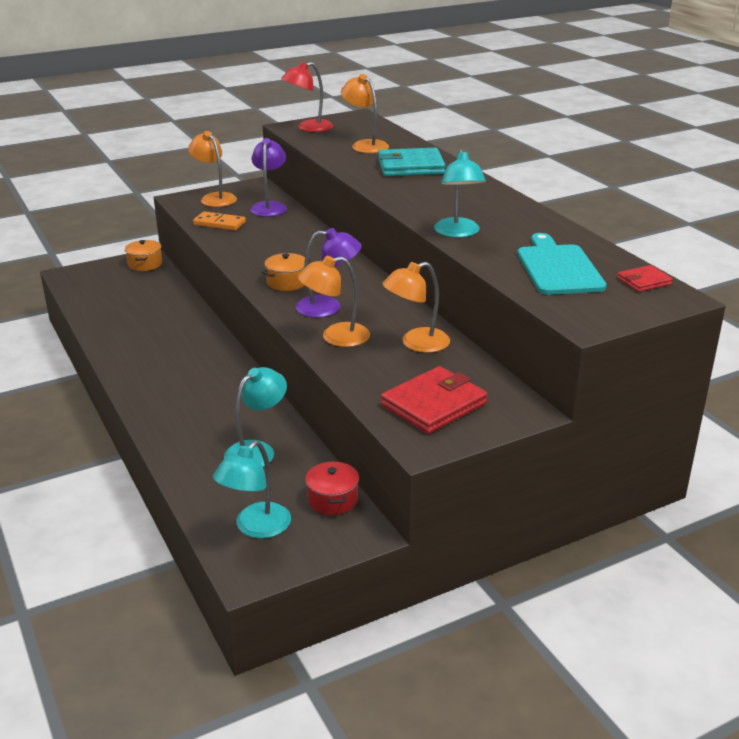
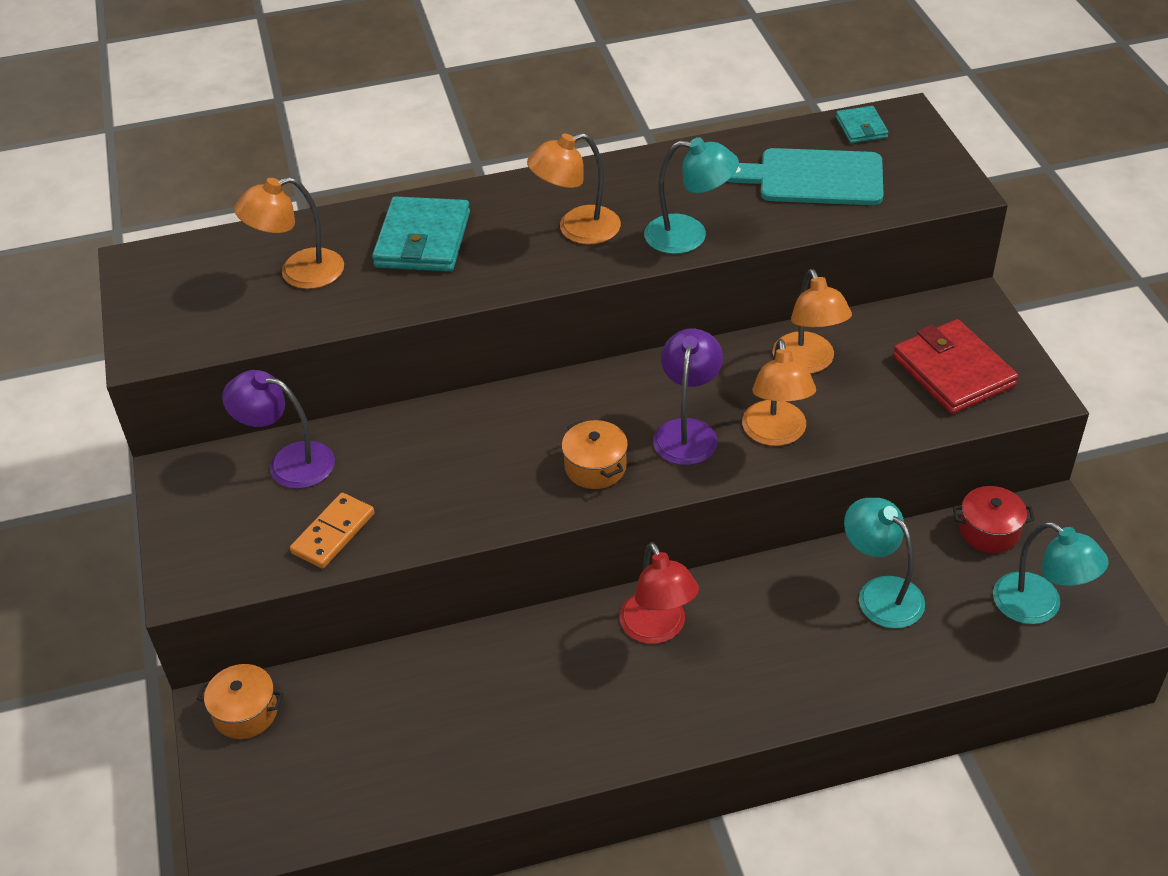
camera: 75 degrees left, 15 degrees up
(215, 198) = (208, 534): orange lamp -> orange lamp (577, 229)
(308, 128) = (170, 328): red lamp -> red lamp (658, 629)
(644, 281) = (861, 128): red wallet -> turquoise wallet

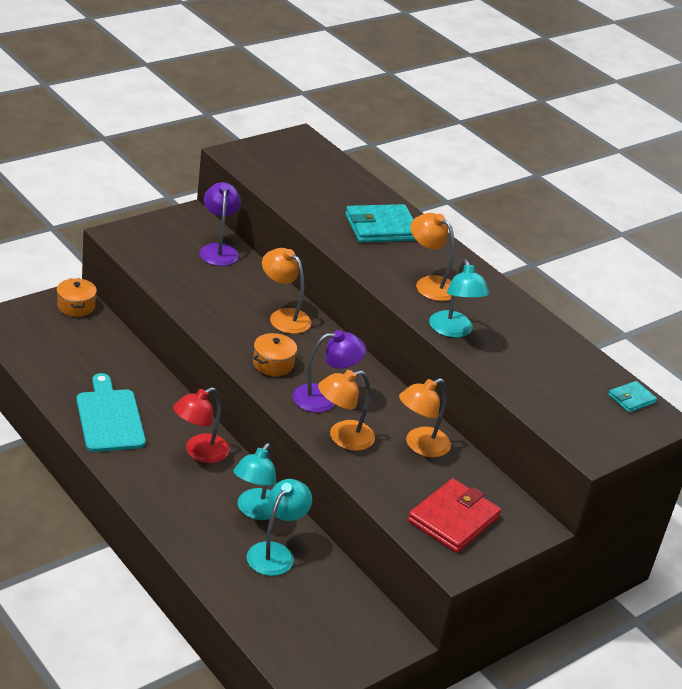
camera: 60 degrees right, 10 degrees down
(299, 273) = (324, 190): orange lamp -> orange lamp (283, 317)
(333, 533) = (173, 275): orange domino -> none
(814, 178) = (554, 381): turquoise cutting board -> turquoise cutting board (109, 418)
(989, 531) = (360, 605): red pot -> none
(1039, 607) = (300, 637): turquoise lamp -> turquoise lamp (255, 511)

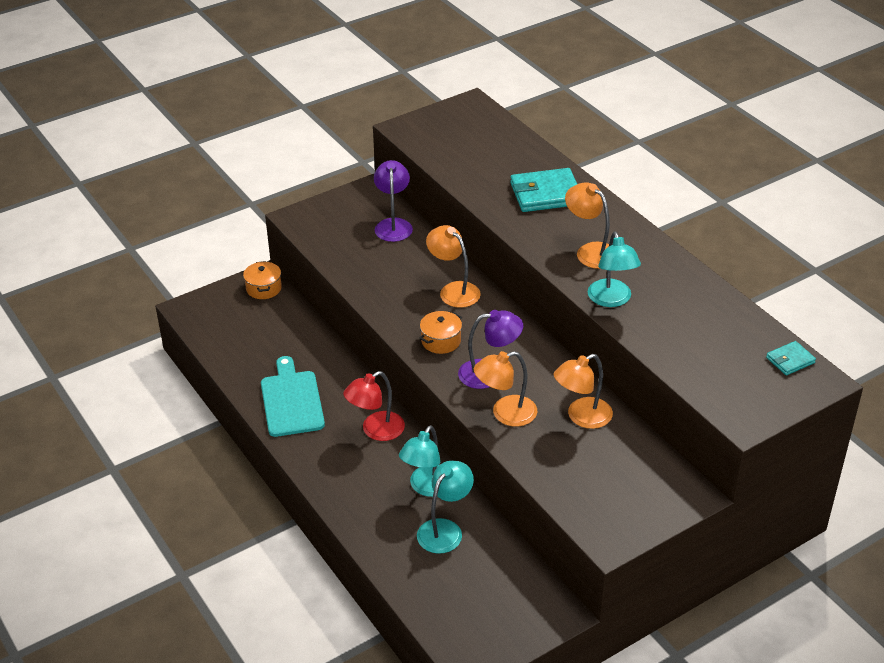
camera: 10 degrees right, 5 degrees up
(453, 519) = (611, 493): red wallet -> none

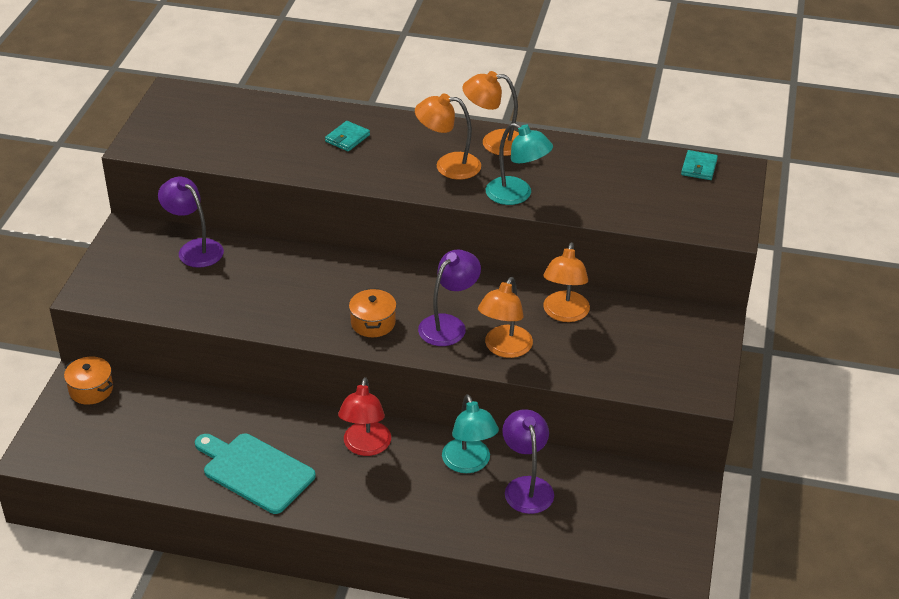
camera: 45 degrees left, 0 degrees up
(445, 529) = (526, 486): turquoise lamp -> purple lamp
(453, 290) = (326, 274): orange lamp -> orange lamp (494, 142)
(545, 194) = (347, 138): turquoise wallet -> turquoise wallet, size x0.53

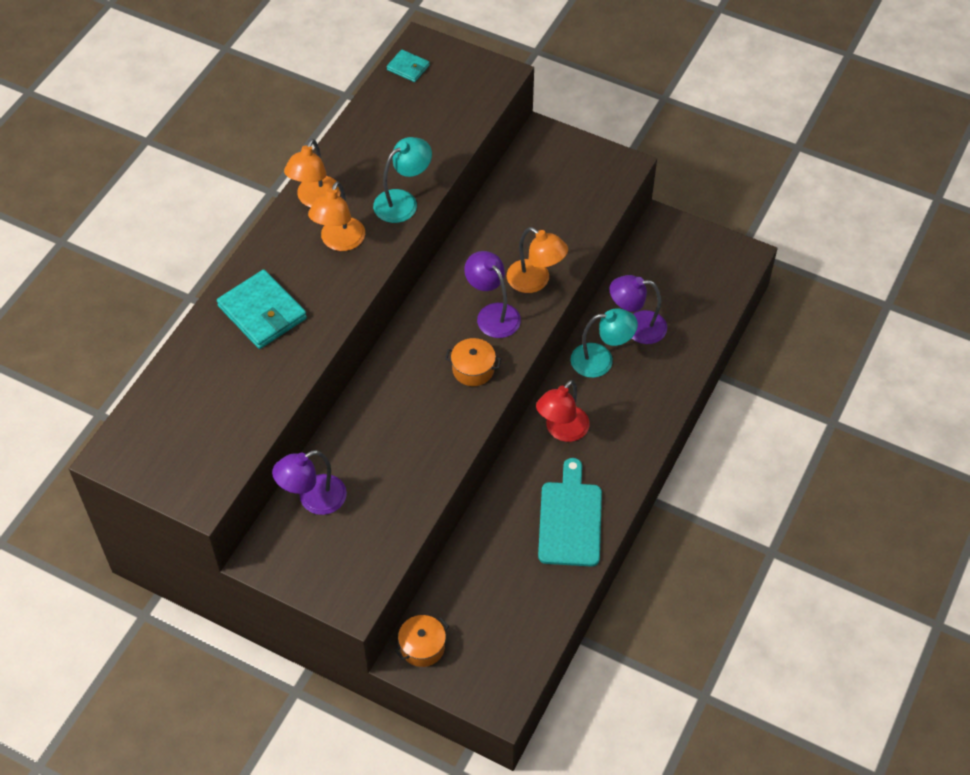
camera: 75 degrees left, 15 degrees up
(255, 471) = (570, 519): turquoise cutting board -> turquoise cutting board turned 135 degrees clockwise
(347, 138) = (262, 312): turquoise wallet -> turquoise wallet, size x1.90
(365, 447) = (562, 430): red lamp -> red lamp turned 105 degrees clockwise
(564, 314) = (503, 229): orange lamp -> none

